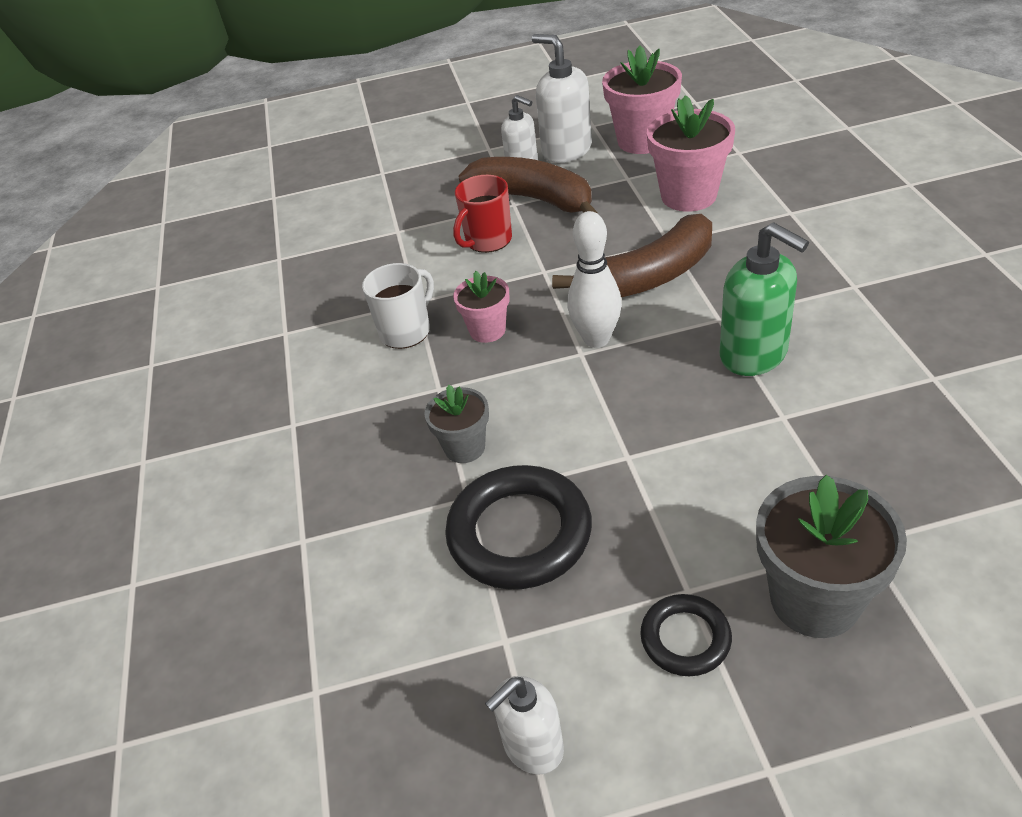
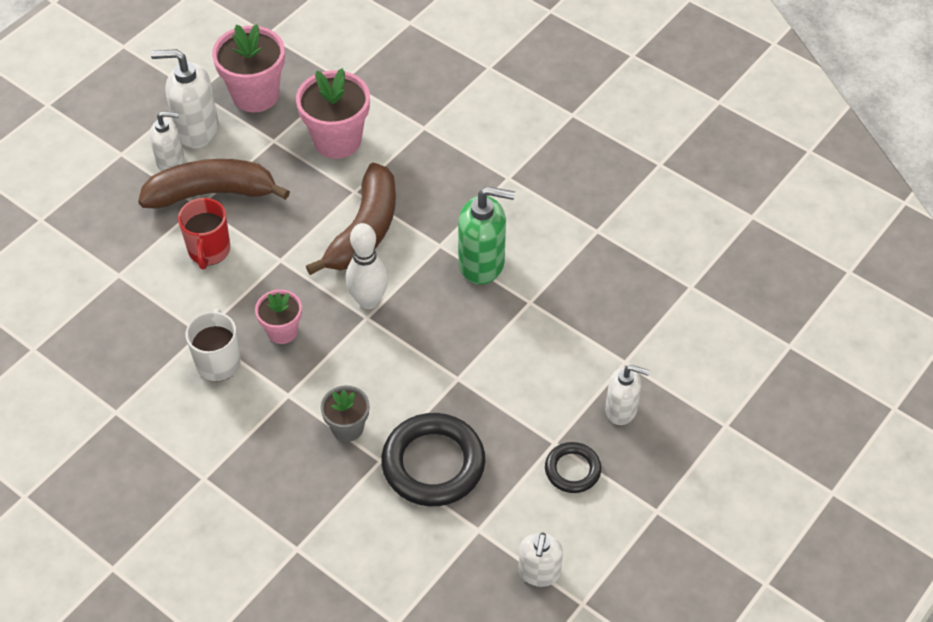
camera: 45 degrees left, 10 degrees up
(814, 599) = (621, 410): grey flower pot -> white soap dispenser

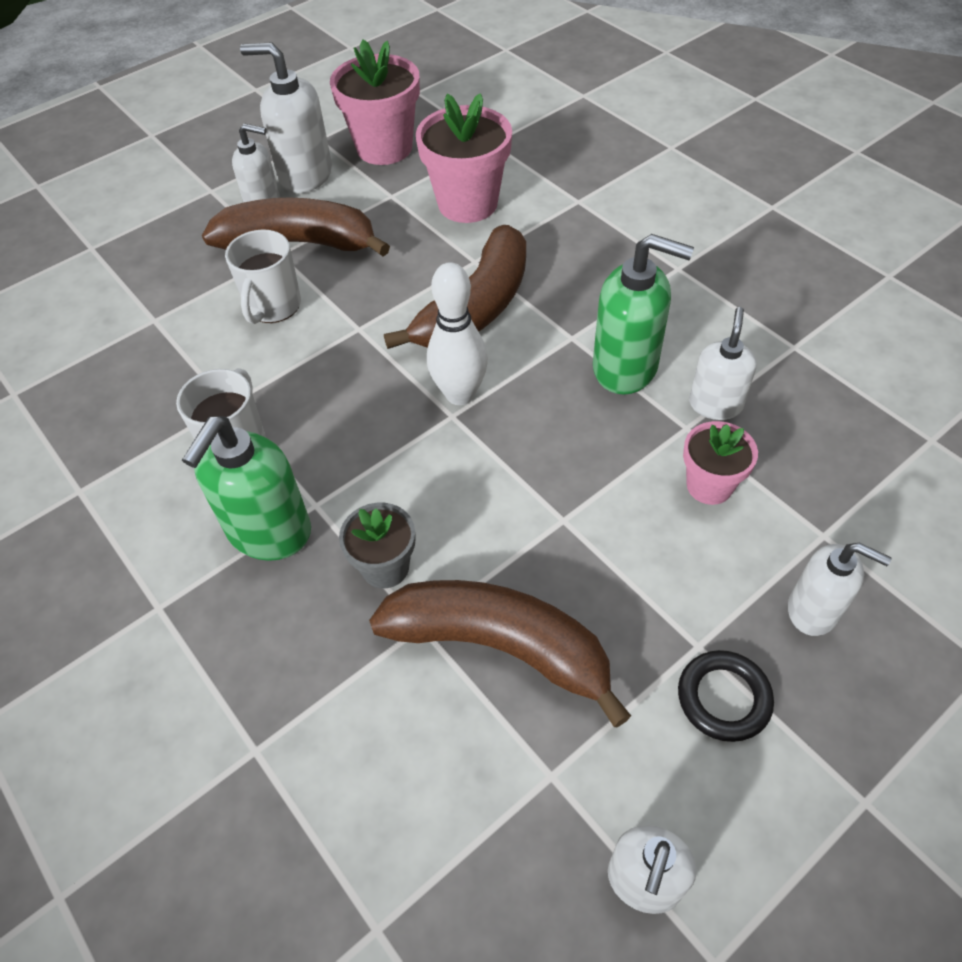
camera: 15 degrees right, 0 degrees up
(209, 251) = (273, 306): red mug -> white mug
(262, 418) = (269, 532): none -> green soap dispenser
(282, 331) = (333, 417): pink flower pot -> pink flower pot (709, 485)
(433, 464) = (500, 646): black ring -> brown banana
(547, 282) = (715, 404): none -> white soap dispenser

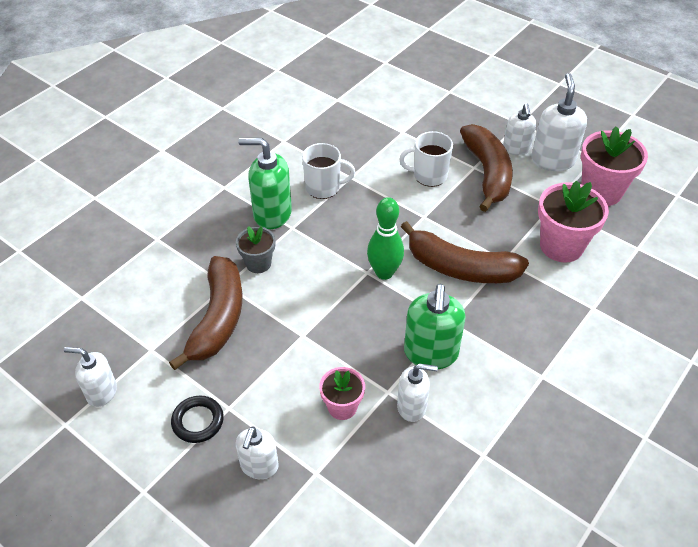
camera: 75 degrees right, 5 degrees down
(460, 394) = (384, 273): white bowling pin -> green bowling pin

